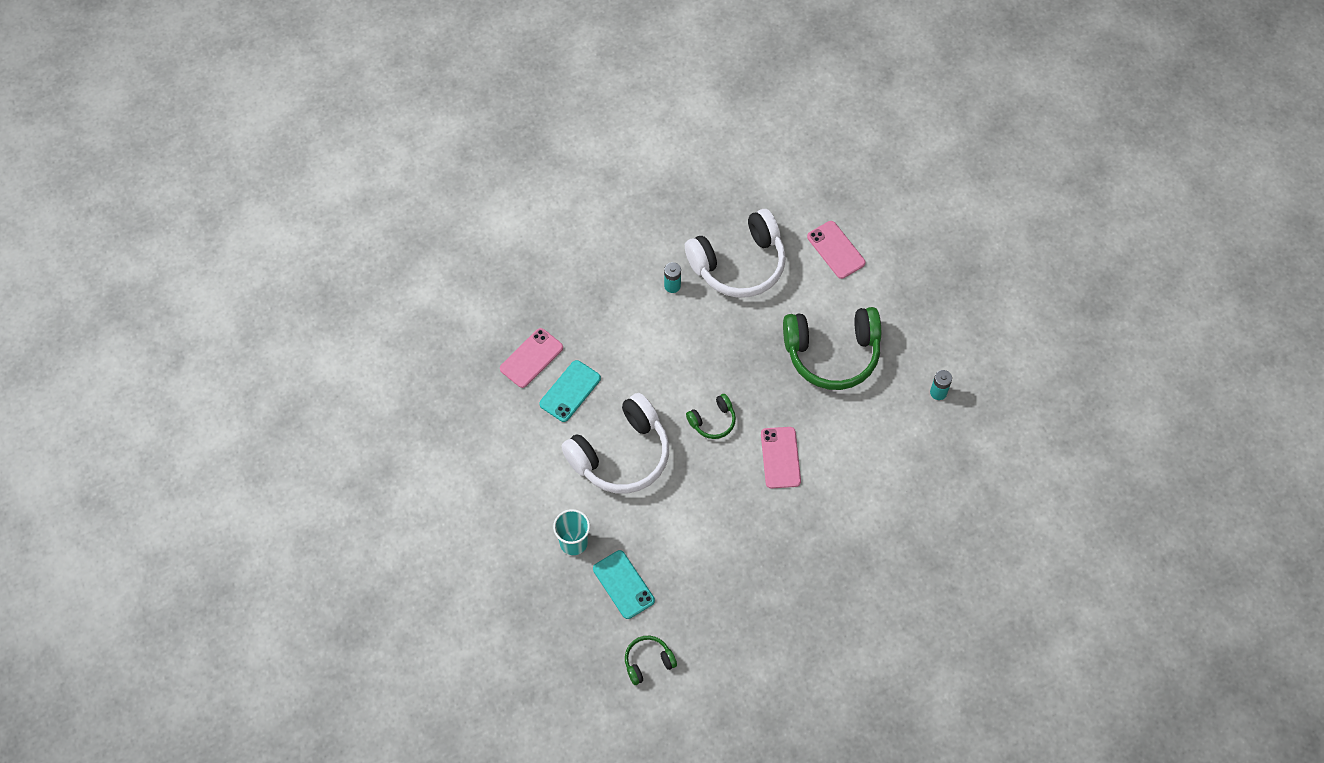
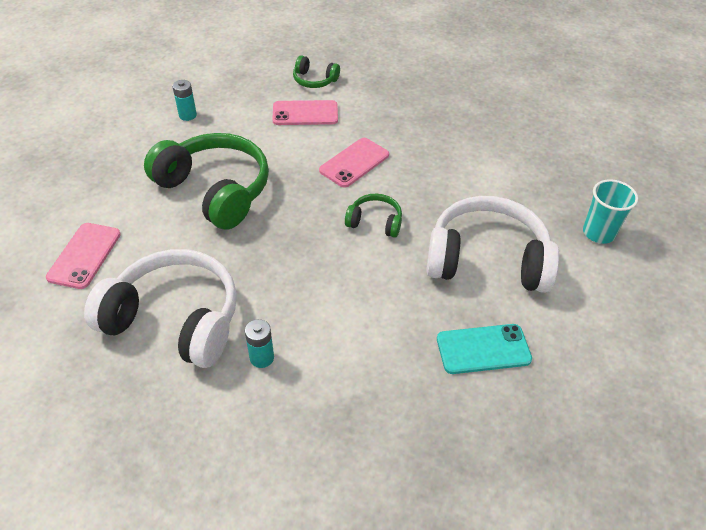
camera: 135 degrees left, 15 degrees down
(531, 358) = (495, 418): pink phone -> pink phone (305, 113)
(623, 584) = (578, 180): turquoise phone -> none
(648, 662) = (602, 132): green headphones -> green headphones (314, 80)

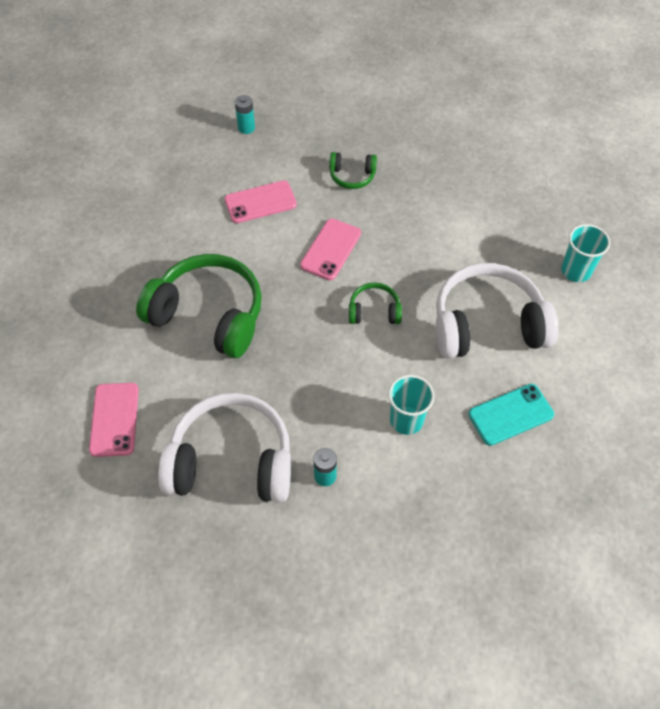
camera: 15 degrees left, 10 degrees up
(187, 115) = (141, 233): turquoise battery -> turquoise battery (246, 128)
(314, 80) = (254, 158): green headphones -> green headphones (352, 176)
(368, 326) = (406, 420): none -> turquoise cup

